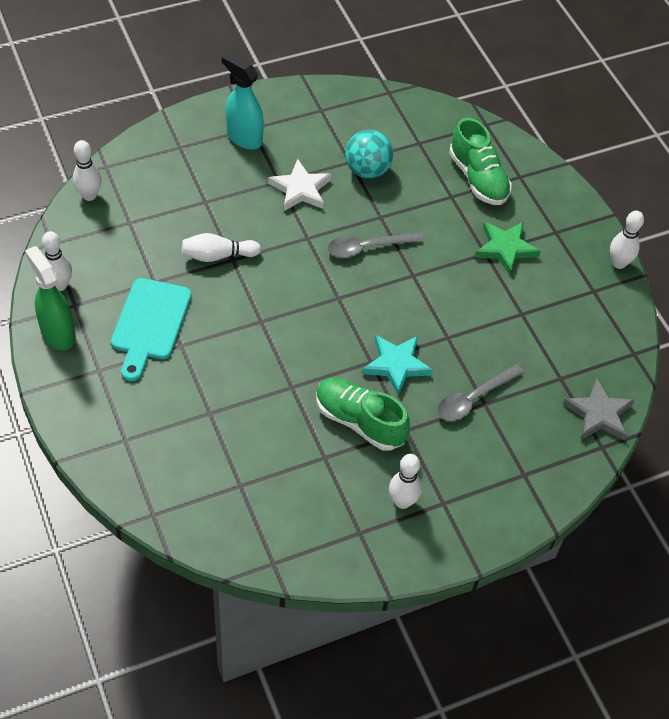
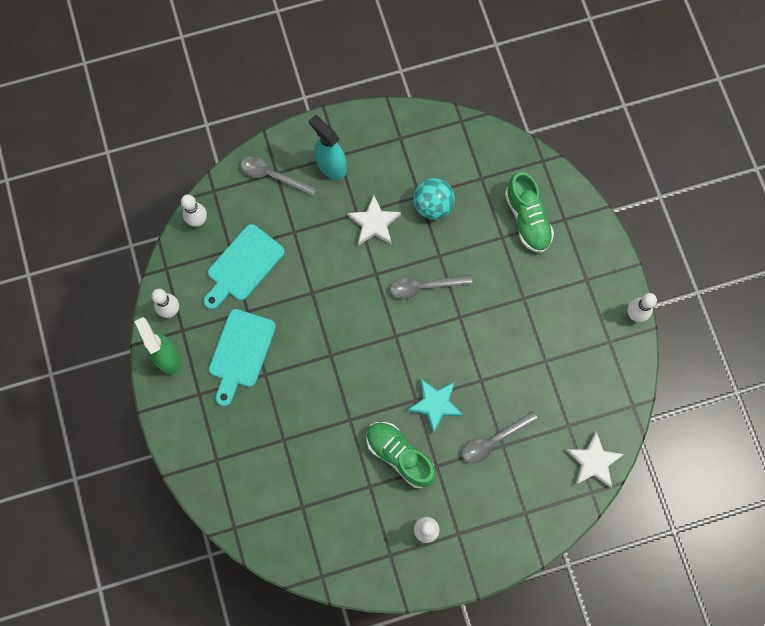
camera: 10 degrees right, 20 degrees up
(147, 237) = (243, 266): none -> turquoise cutting board
(176, 150) = (273, 176): none -> grey spoon
(218, 255) = (300, 288): white bowling pin -> none
(505, 248) = (540, 294): green star -> none
(599, 414) = (593, 462): grey star -> white star

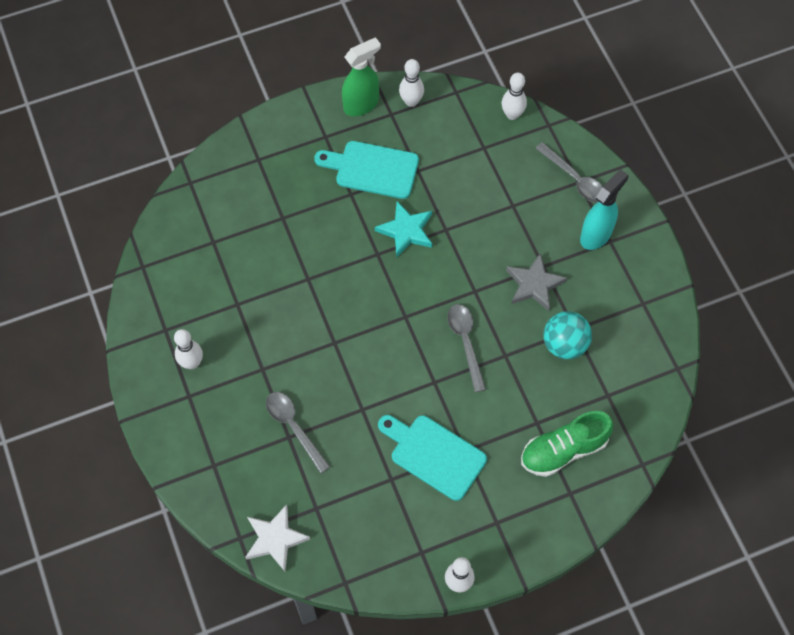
camera: 85 degrees right, 10 degrees down
(243, 266) = (467, 161): turquoise cutting board -> turquoise cutting board (434, 455)
(273, 176) = (574, 179): grey spoon -> grey spoon turned 120 degrees clockwise
(374, 223) = (534, 284): white star -> grey star
(400, 455) = (272, 331): green shoe -> none
(435, 404) = (330, 363): turquoise star -> turquoise star (406, 231)

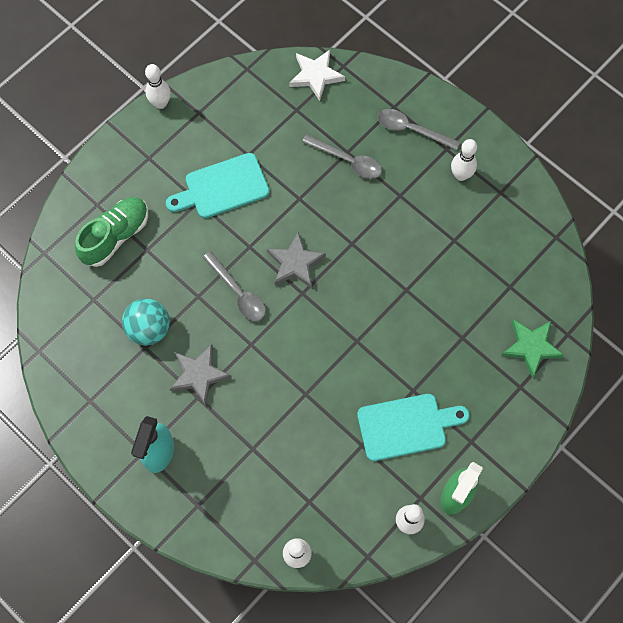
camera: 155 degrees right, 5 degrees up
(228, 185) = (531, 347): none -> green star
(398, 347) = (295, 263): none -> grey star
(406, 231) = (342, 376): turquoise star -> none
(434, 455) = (222, 187): turquoise cutting board -> turquoise cutting board turned 150 degrees clockwise
(574, 179) = (203, 507): grey spoon -> grey spoon (411, 130)

